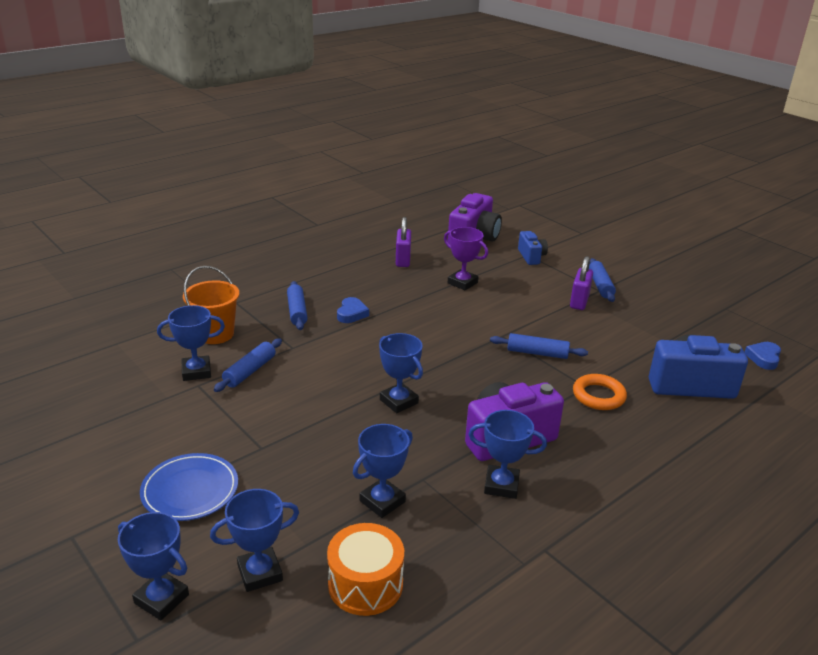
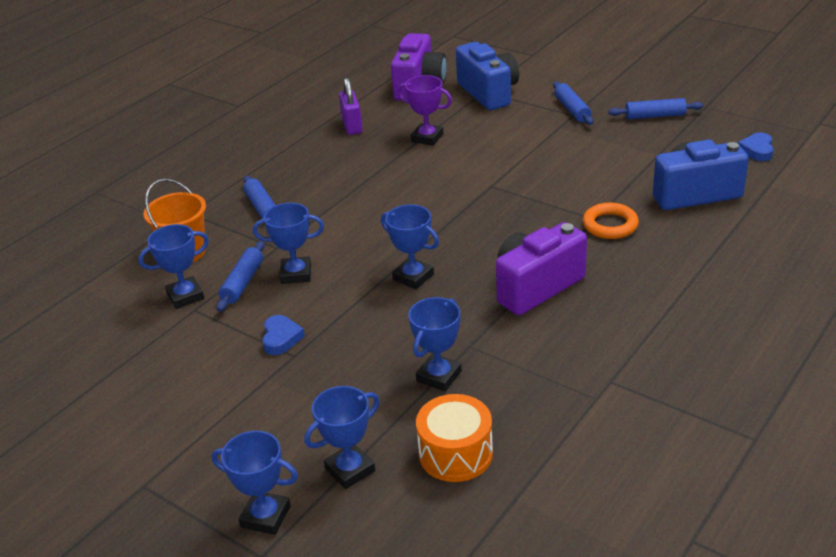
camera: 10 degrees left, 5 degrees up
(190, 490) = (241, 413): blue plate -> none
(351, 313) = (323, 197): blue heart -> blue heart (281, 338)
(501, 485) = (548, 333): blue trophy -> blue trophy (296, 274)
(531, 257) = (489, 93): blue camera -> blue camera, size x1.80
(537, 353) = (533, 196): blue rolling pin -> blue rolling pin (655, 116)
(579, 301) = (556, 132): purple padlock -> none

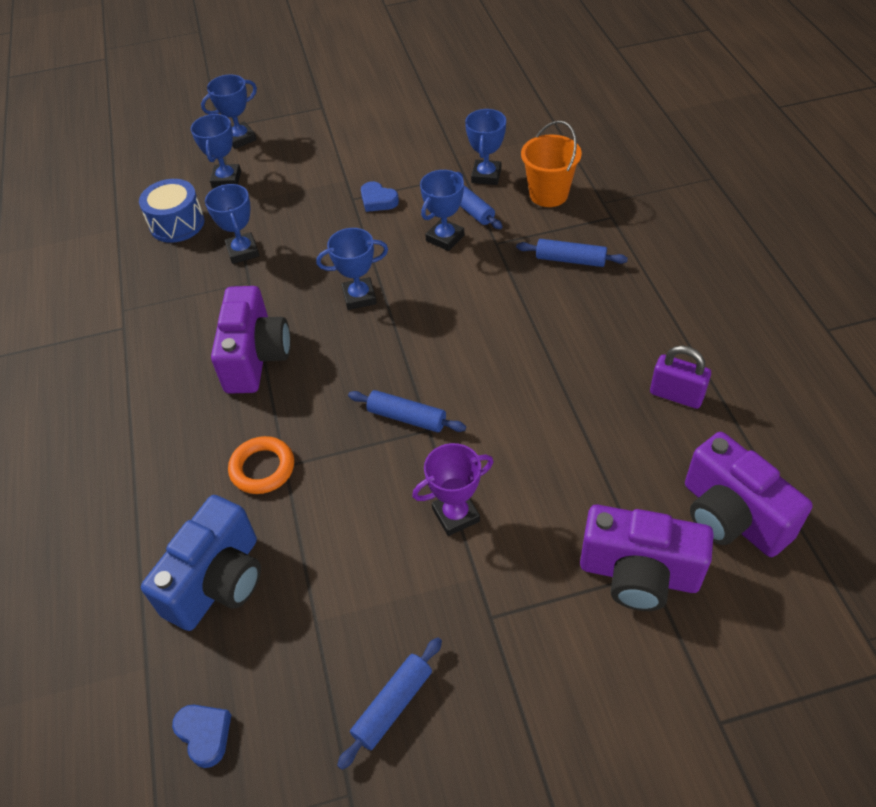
camera: 130 degrees right, 15 degrees up
(427, 138) = (581, 441): purple trophy -> purple trophy (456, 515)
(455, 453) = (177, 224): orange drum -> blue drum
(489, 93) = (639, 574): blue camera -> purple camera
(572, 109) = (504, 628): blue rolling pin -> blue rolling pin (406, 418)

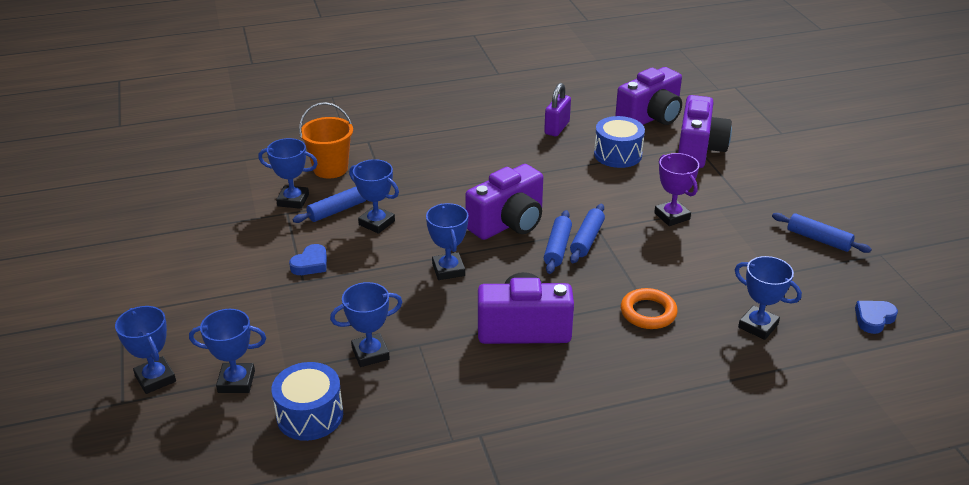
camera: 95 degrees left, 15 degrees down
(218, 581) = (758, 326): blue camera -> blue trophy
(442, 344) = (508, 223): none -> purple camera
(570, 260) = (416, 162): blue rolling pin -> blue rolling pin (557, 248)
(612, 463) = (617, 154): none -> blue drum

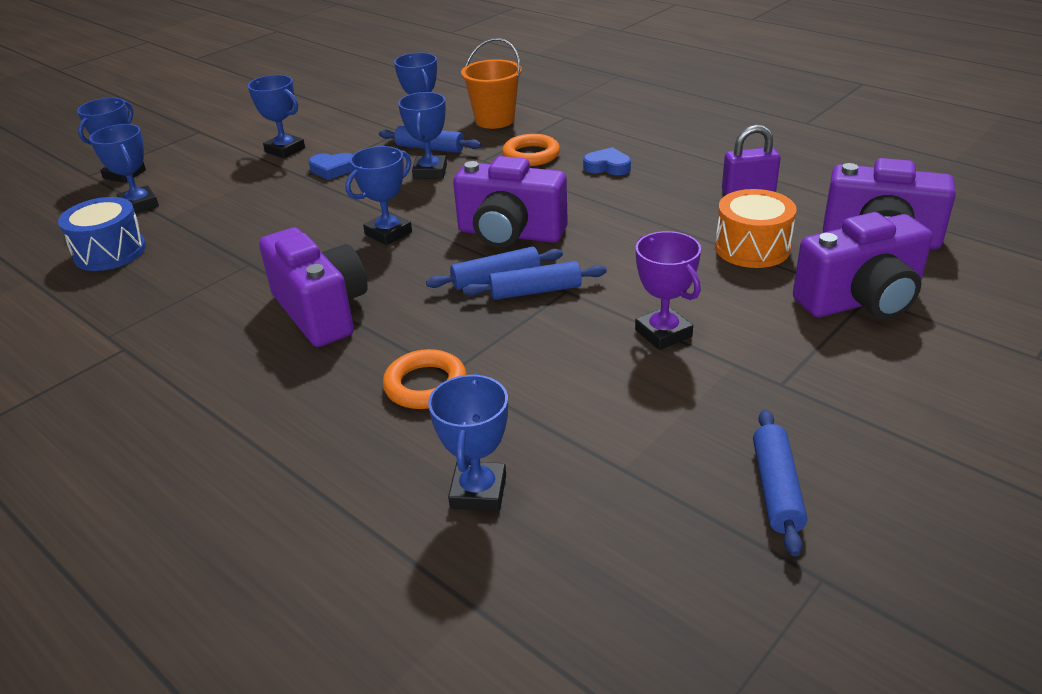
camera: 60 degrees right, 0 degrees up
(370, 353) = (217, 246): blue trophy -> blue trophy (285, 150)
(408, 176) = (531, 155): none -> orange ring
(617, 154) = (752, 248): blue drum -> orange drum
(672, 216) = (663, 333): purple trophy -> purple trophy turned 60 degrees counterclockwise
(873, 319) = (613, 623): blue heart -> blue heart (607, 167)

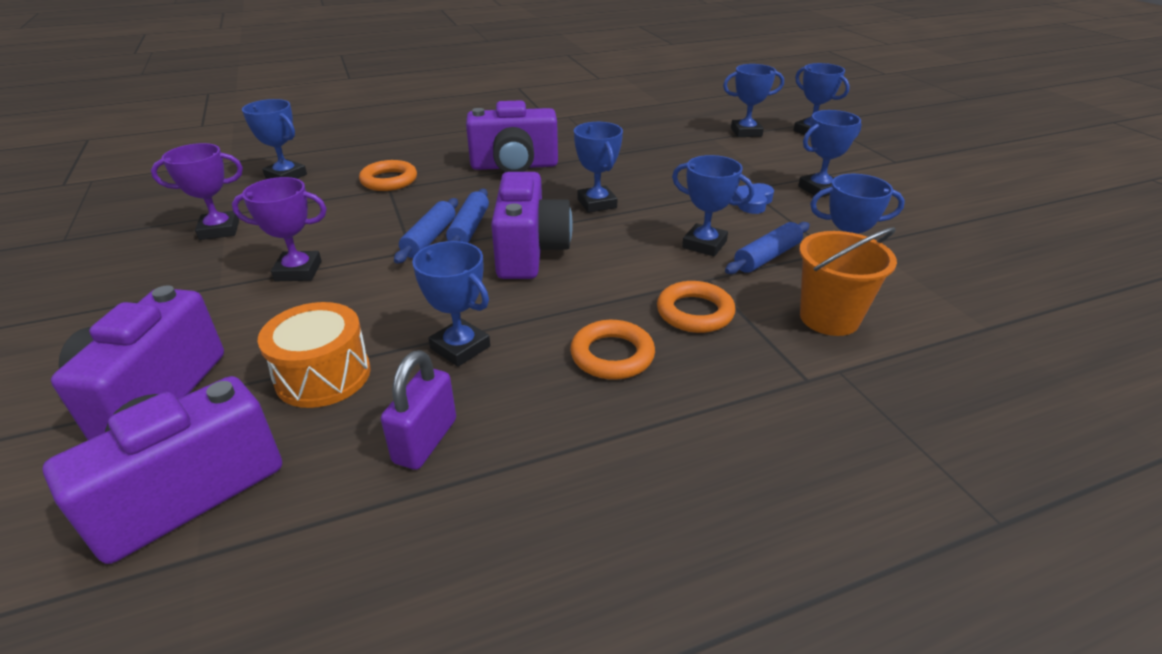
camera: 115 degrees right, 0 degrees up
(110, 252) = (676, 121): blue drum -> none
(510, 234) = (530, 252): purple camera -> purple camera turned 135 degrees clockwise
(607, 167) = (612, 355): blue heart -> orange ring
(657, 443) = (219, 230): none -> purple trophy
(662, 214) = (460, 347): none -> blue trophy
(776, 489) = (121, 252): blue rolling pin -> none

